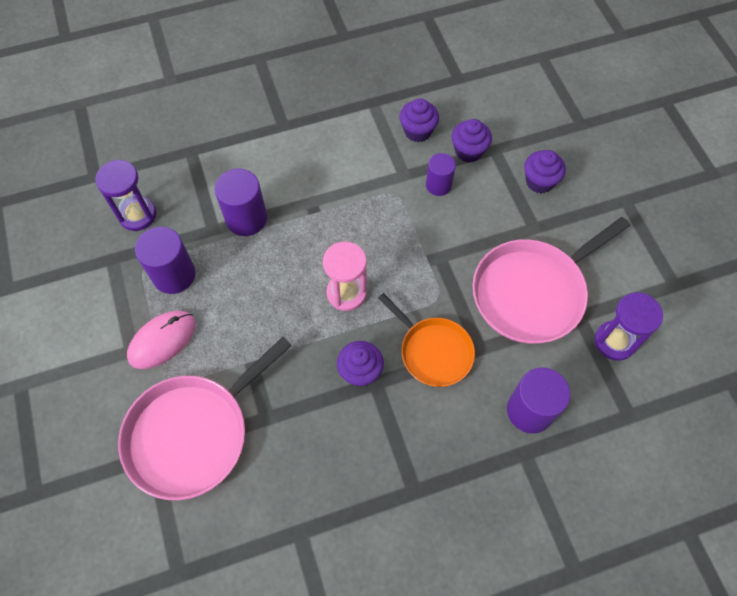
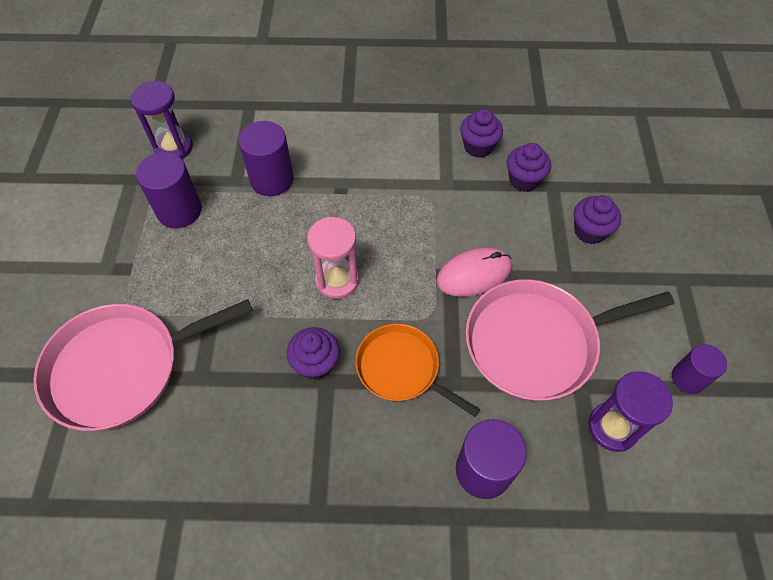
camera: 20 degrees right, 5 degrees down
(162, 340) = (138, 268): pink mouse -> pink mouse (474, 274)
(433, 351) = (401, 369): orange pan -> orange pan turned 150 degrees clockwise
(438, 185) = (478, 204): purple cylinder -> purple cylinder (688, 378)

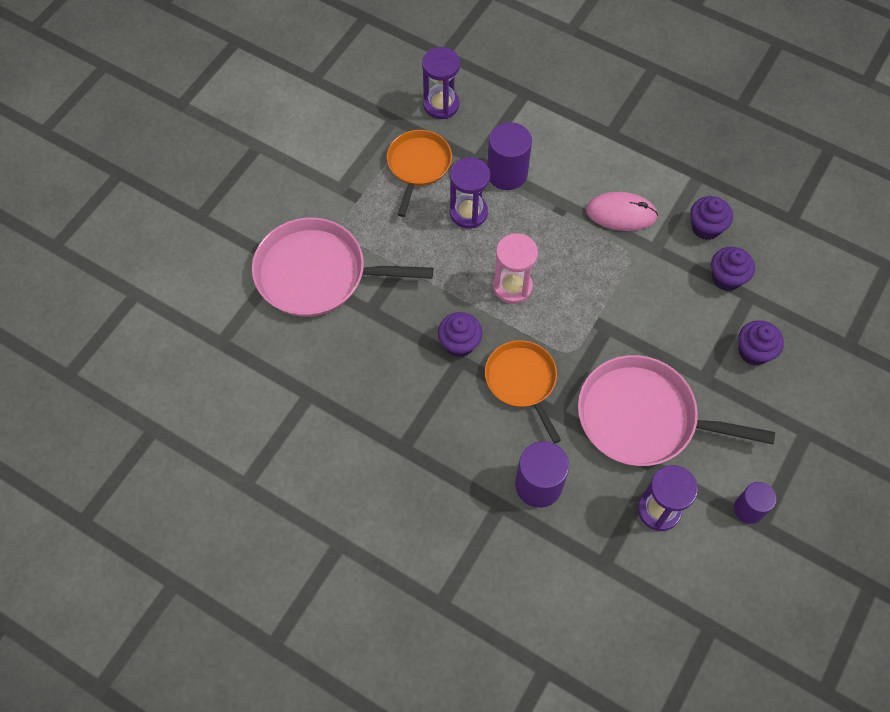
camera: 30 degrees right, 5 degrees up
(179, 210) = (418, 166): purple cylinder -> orange pan
(254, 231) = (468, 213): none -> purple hourglass
(474, 274) = (627, 337): pink mouse -> pink mouse (621, 213)

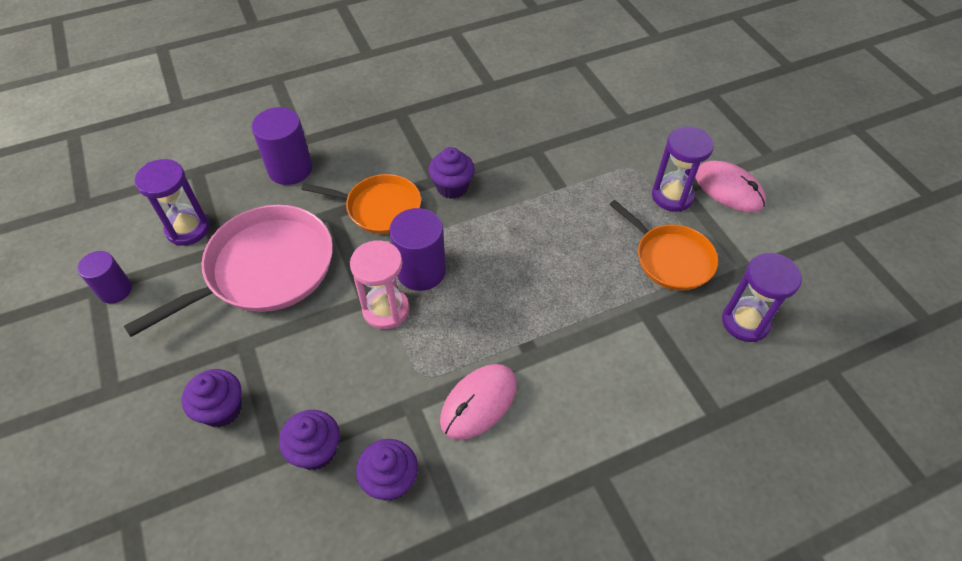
camera: 125 degrees right, 10 degrees down
(317, 273) = (597, 134): pink pan -> none
(318, 159) = (729, 189): none -> pink mouse
(468, 213) = (583, 267): purple hourglass -> purple hourglass (672, 196)
(507, 173) = (609, 328): purple cylinder -> purple cylinder (421, 271)
(512, 286) = (474, 254): pink hourglass -> pink hourglass (386, 310)

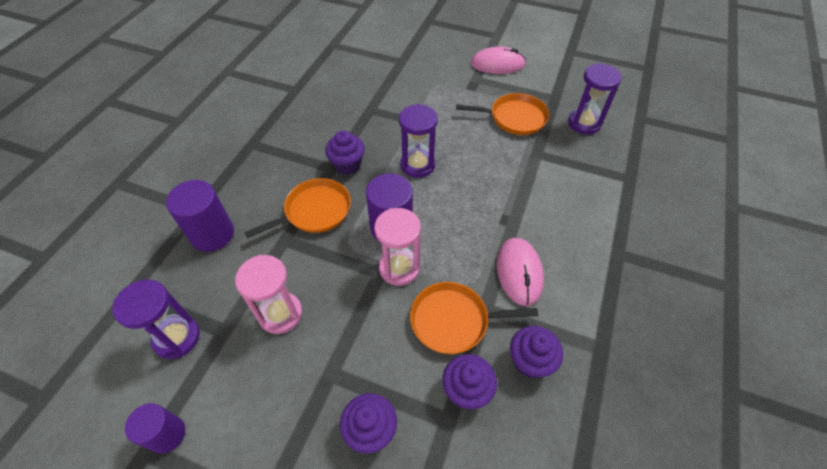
camera: 45 degrees left, 0 degrees up
(264, 270) = (280, 314): pink pan -> pink hourglass
(374, 390) = (453, 320): none -> orange pan
(672, 196) = (476, 86): purple hourglass -> purple hourglass (417, 165)

